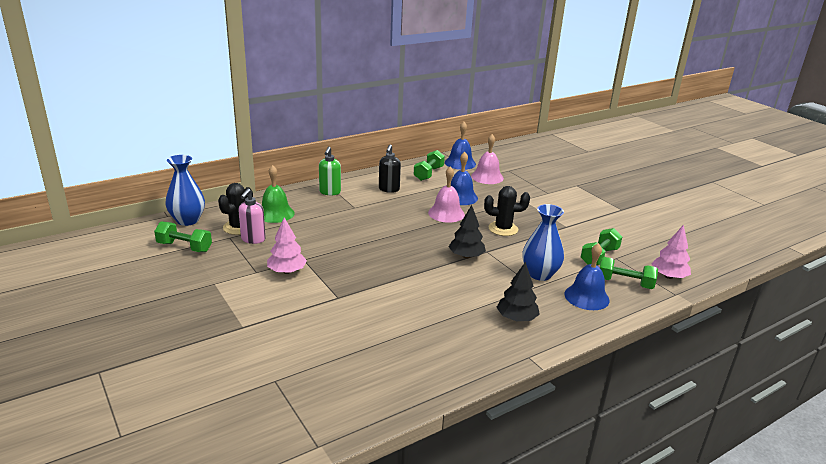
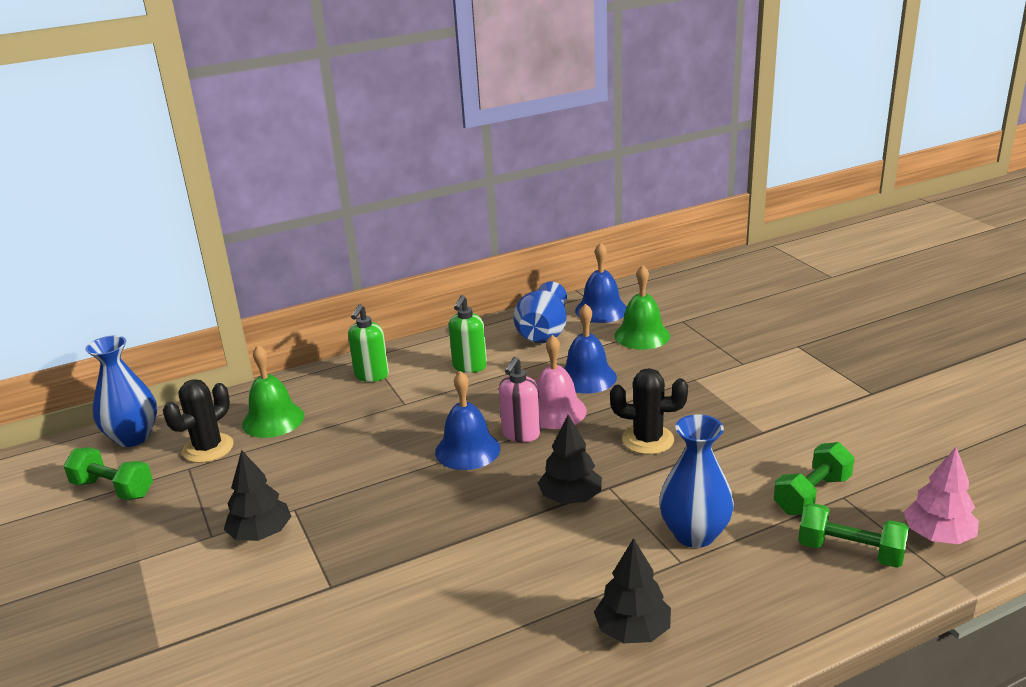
camera: 10 degrees right, 0 degrees up
(253, 239) = (224, 471): pink soap dispenser -> pink soap dispenser (521, 434)
(287, 271) = (261, 534): pink tree -> black tree
(389, 189) = (469, 367): black soap dispenser -> green soap dispenser
(428, 174) = (543, 333): green dumbbell -> blue vase
(487, 177) = (642, 335): pink bell -> green bell
(586, 297) = (772, 583): blue bell -> blue bell (467, 450)

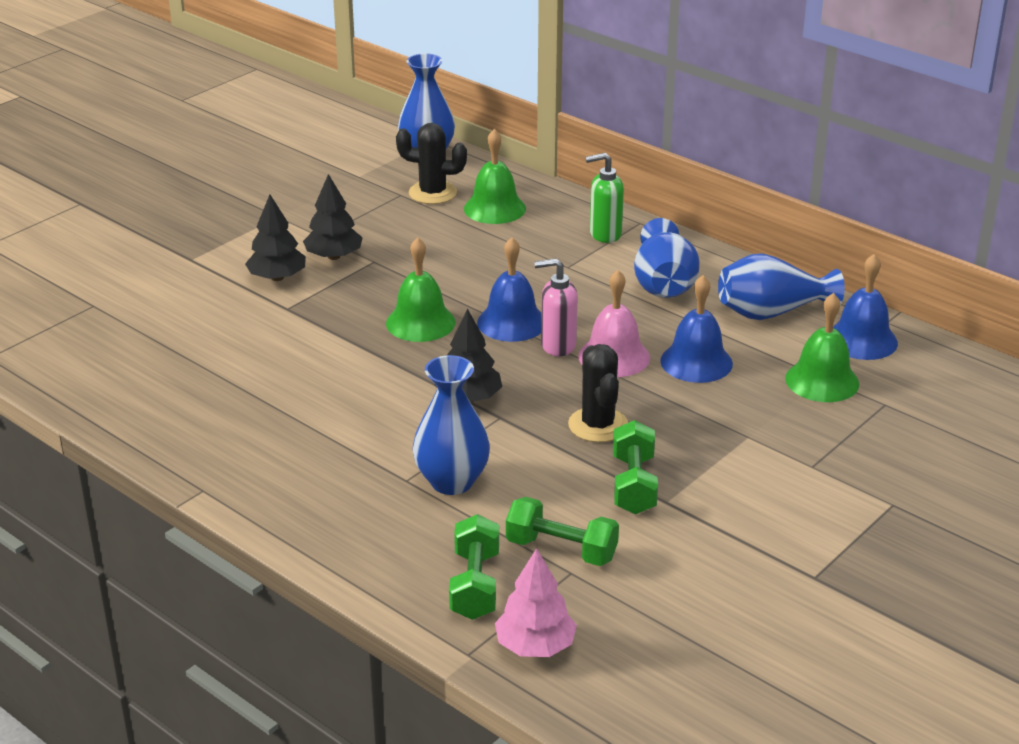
camera: 65 degrees right, 5 degrees up
(113, 489) = (354, 173): green dumbbell -> green dumbbell (633, 485)
(428, 501) = (420, 322): none -> green bell
(469, 367) = (663, 284): green soap dispenser -> blue vase
(632, 631) = (300, 469): black tree -> black tree (277, 277)

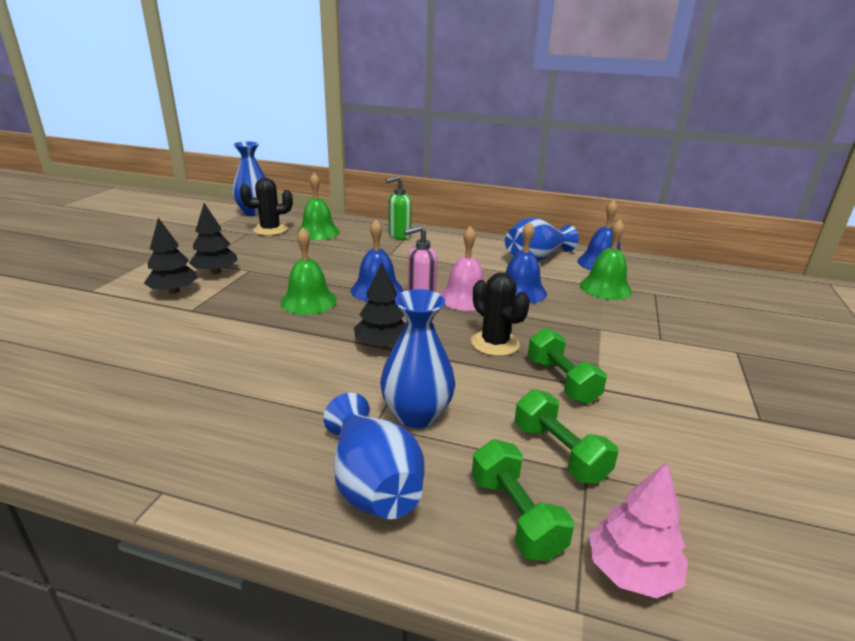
camera: 25 degrees left, 5 degrees down
(561, 550) = (559, 453): green dumbbell -> green dumbbell turned 60 degrees clockwise
(663, 284) = (458, 254): blue vase -> blue vase (372, 484)

